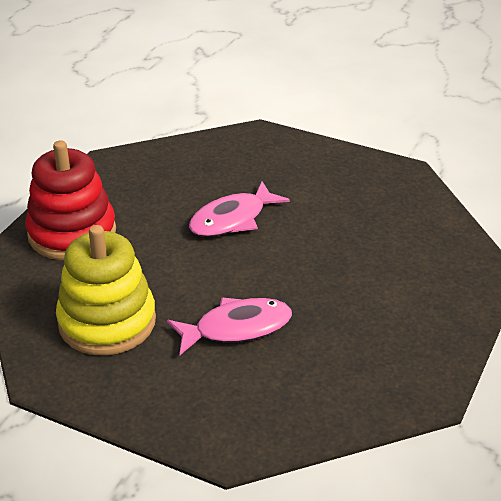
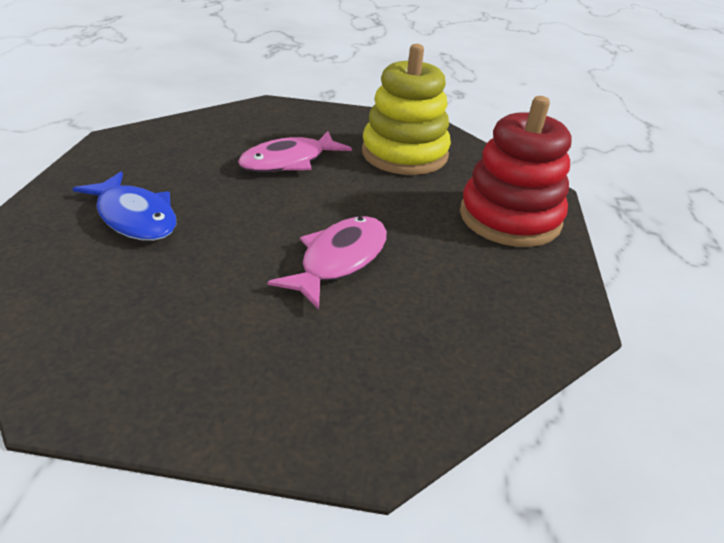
camera: 160 degrees right, 0 degrees up
(386, 279) = (135, 217): none -> blue fish

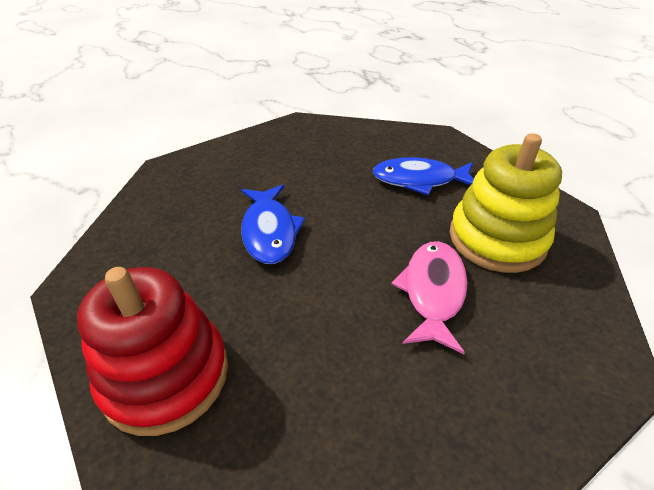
camera: 140 degrees right, 5 degrees up
(339, 260) = (269, 231): pink fish -> blue fish
(404, 154) = (360, 404): yellow stacking toy -> yellow stacking toy (497, 239)

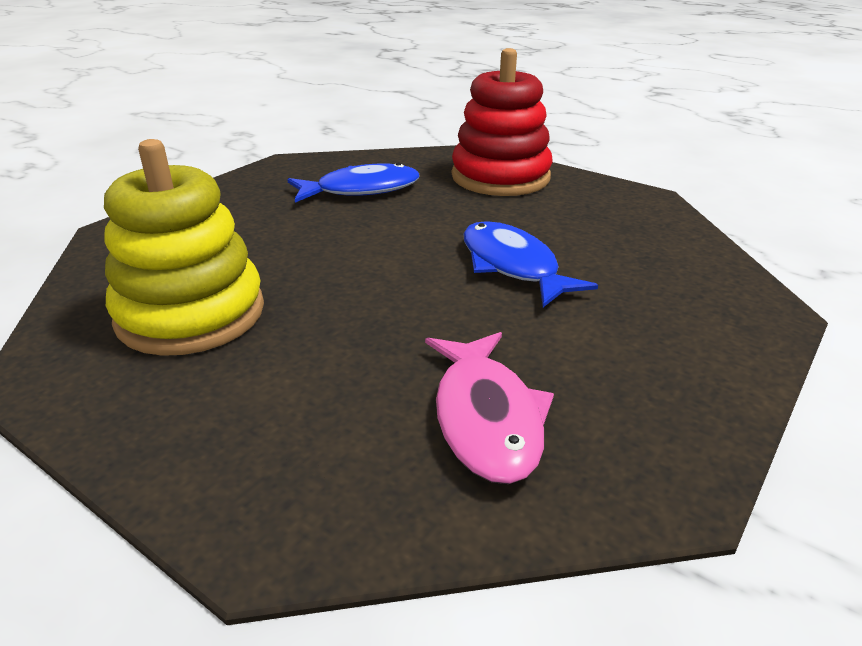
camera: 160 degrees right, 10 degrees down
(419, 180) = (316, 384): blue fish -> blue fish (361, 190)
(433, 292) = (288, 250): pink fish -> pink fish (486, 418)

